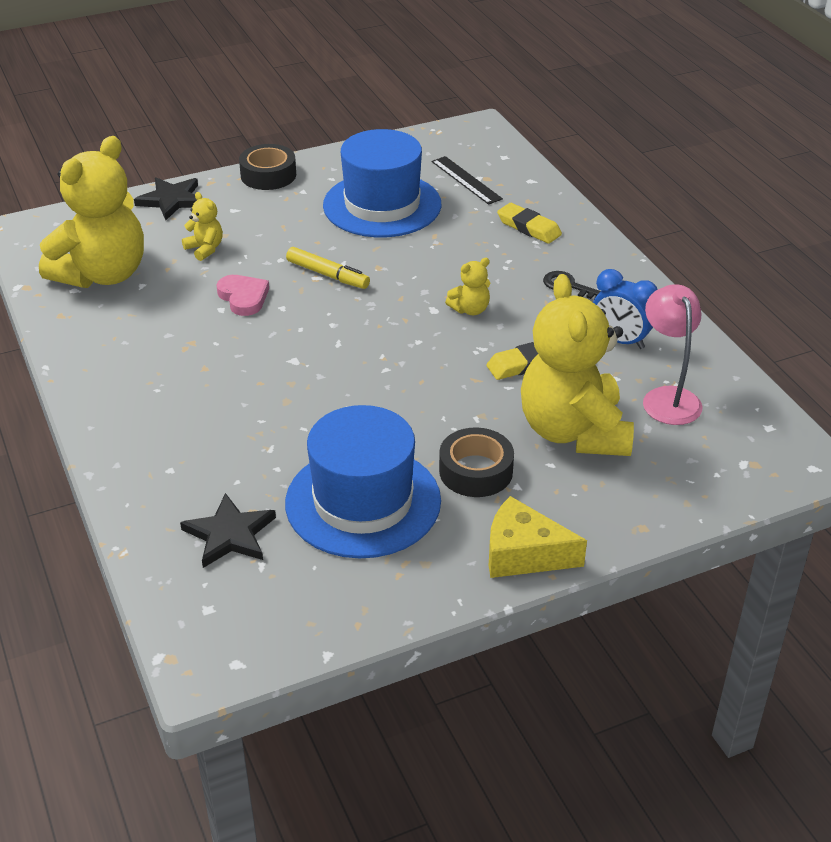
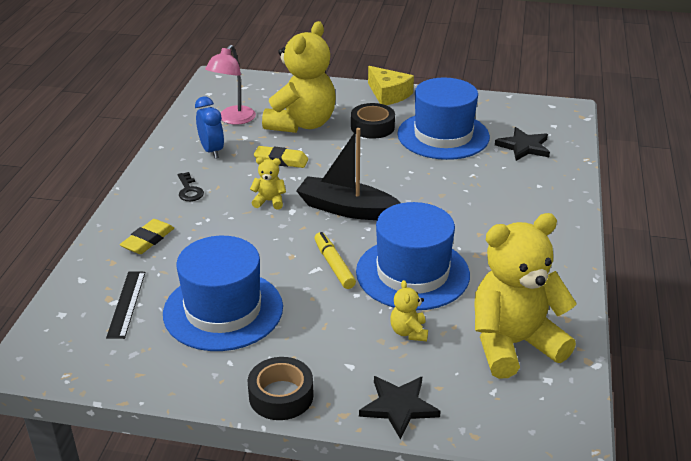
camera: 145 degrees left, 5 degrees down
(243, 297) = (412, 273): pink heart -> blue hat
(378, 335) = (346, 209): none -> black boat
(529, 227) = (148, 240): yellow eraser -> yellow eraser turned 45 degrees clockwise

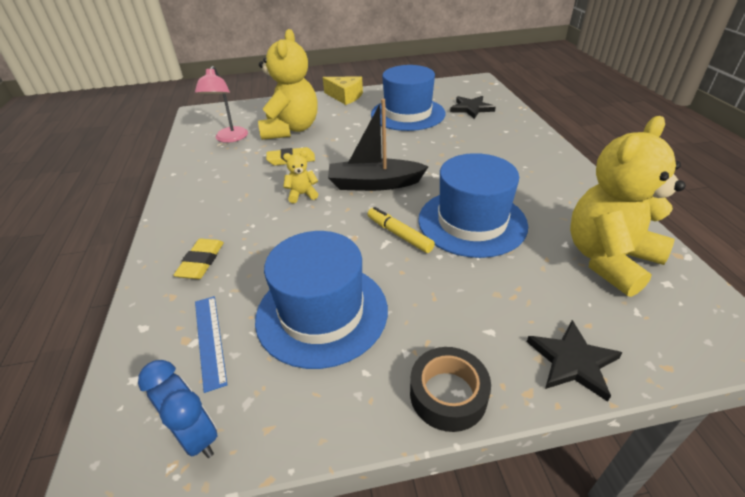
camera: 20 degrees left, 5 degrees up
(126, 304) = (210, 340): black ruler -> blue ruler
(189, 190) = (220, 204): black key -> none
(212, 151) = (224, 166): blue clock -> blue clock (196, 435)
(372, 127) = (349, 120): black tape -> none
(409, 332) = (514, 277): yellow teddy bear -> none

